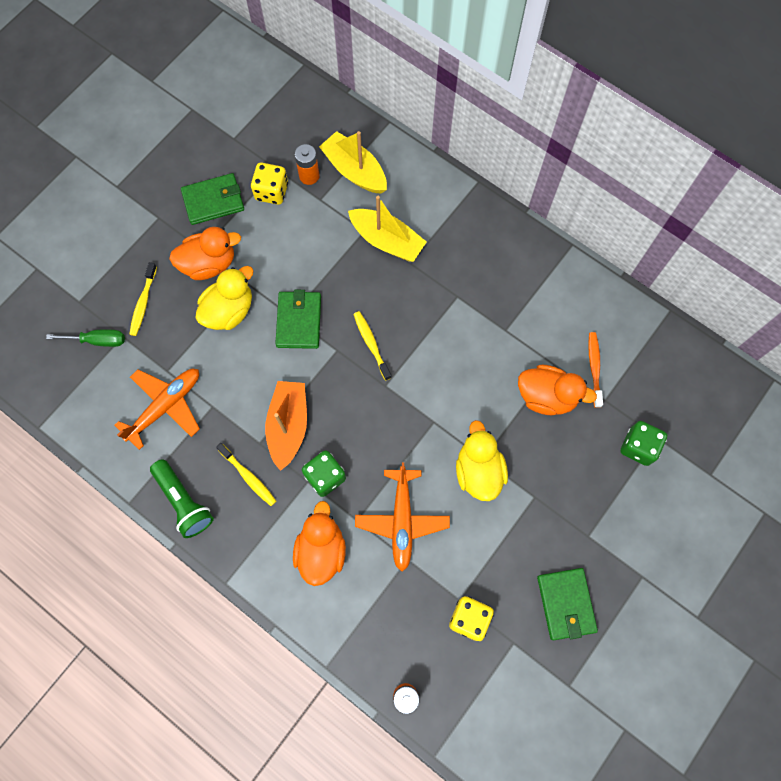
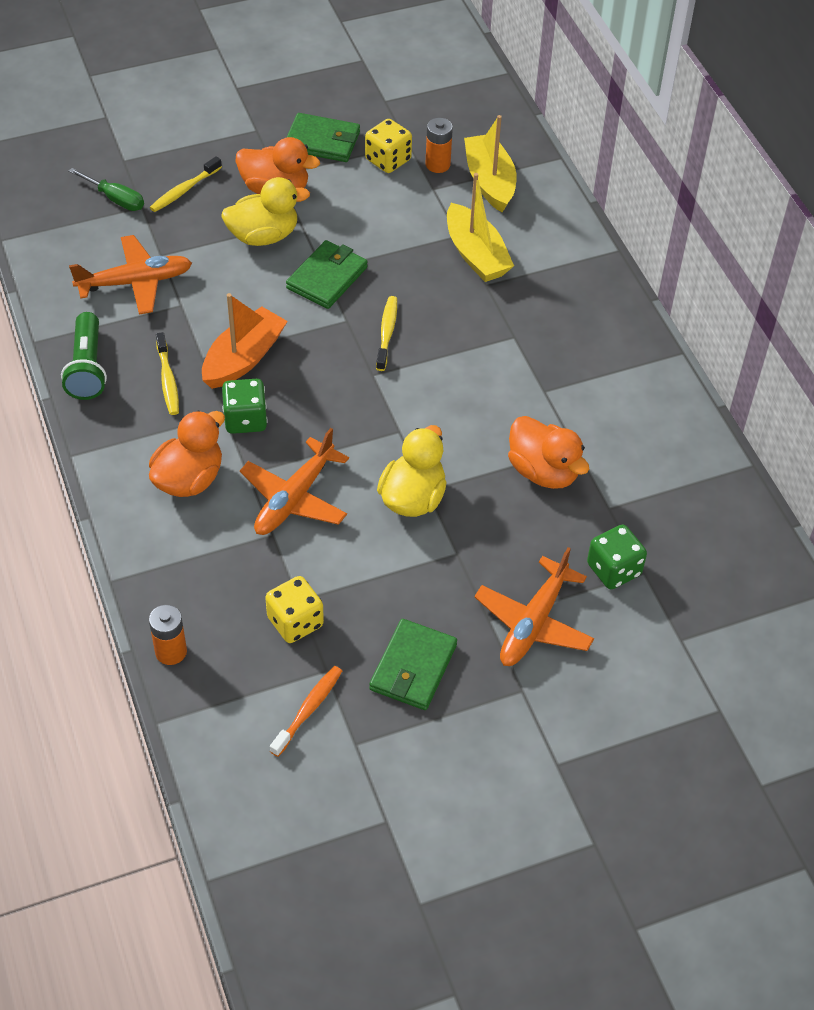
camera: 30 degrees right, 20 degrees down
(594, 368) = (619, 473): orange toothbrush -> orange toothbrush (308, 709)
(616, 520) = (534, 622): none -> orange plane

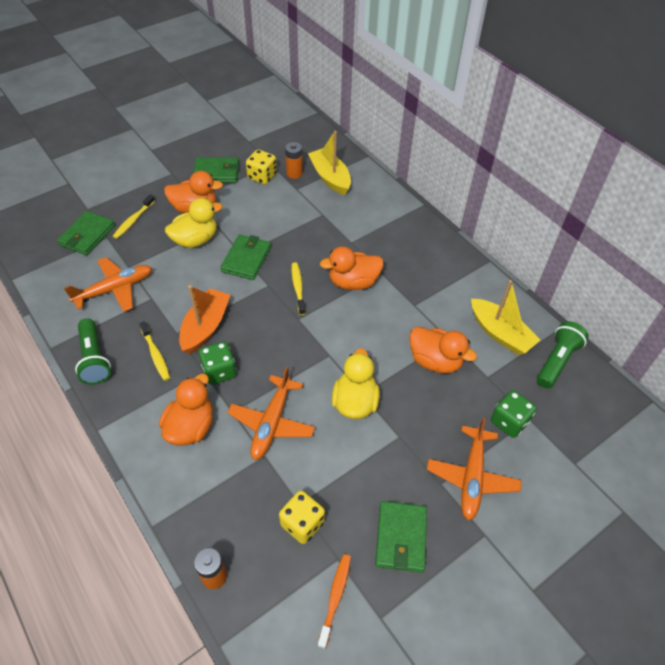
camera: 15 degrees left, 0 degrees up
(115, 199) = (87, 235): green screwdriver -> green wallet
(468, 341) = (353, 282): none -> orange duck
(476, 254) = (338, 224): yellow boat -> yellow boat (500, 333)
(718, 509) = (557, 361): none -> green flashlight

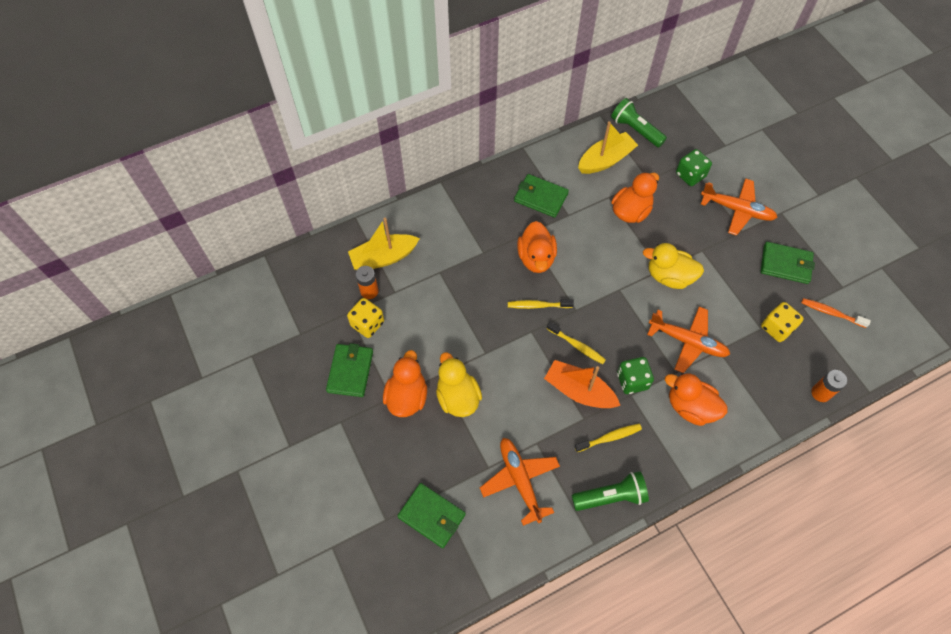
camera: 80 degrees left, 10 degrees up
(133, 220) = (416, 464): yellow toothbrush -> yellow toothbrush (577, 346)
(246, 259) = (493, 348): green wallet -> green wallet (540, 197)

